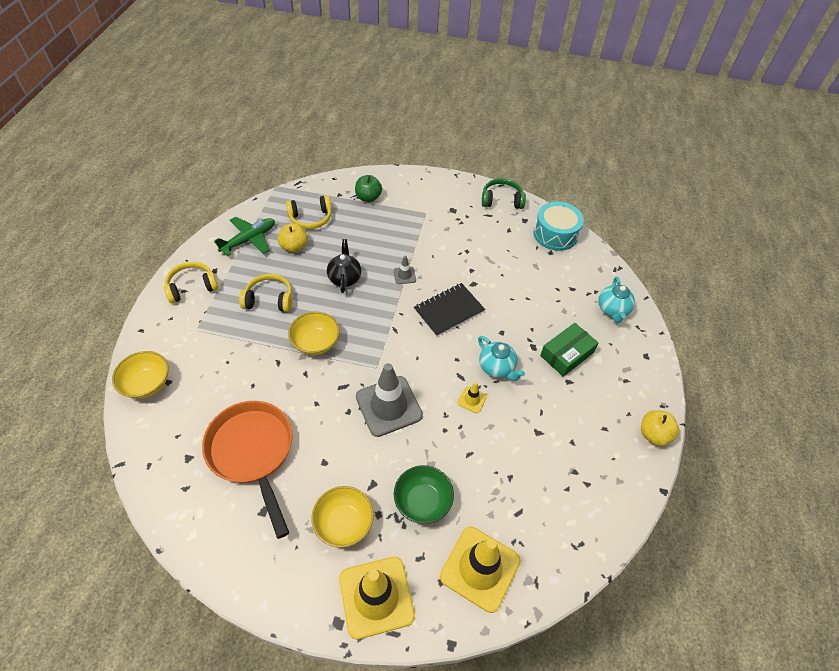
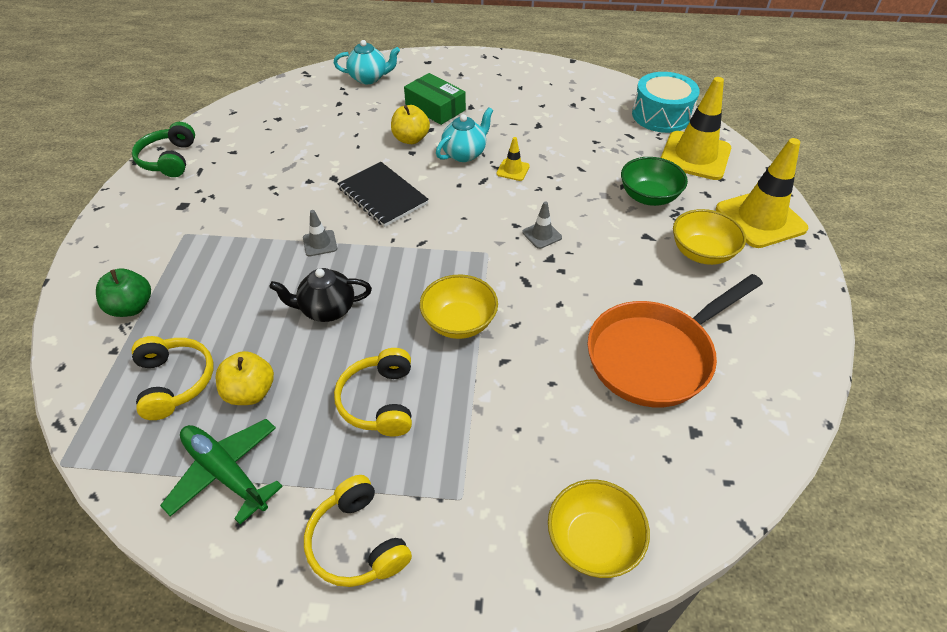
camera: 95 degrees left, 5 degrees down
(388, 406) = (542, 235): grey traffic cone -> grey traffic cone, size x0.44
(555, 234) = (245, 114): turquoise drum -> turquoise drum (661, 115)
(653, 434) = (517, 62): yellow apple -> yellow apple (411, 139)

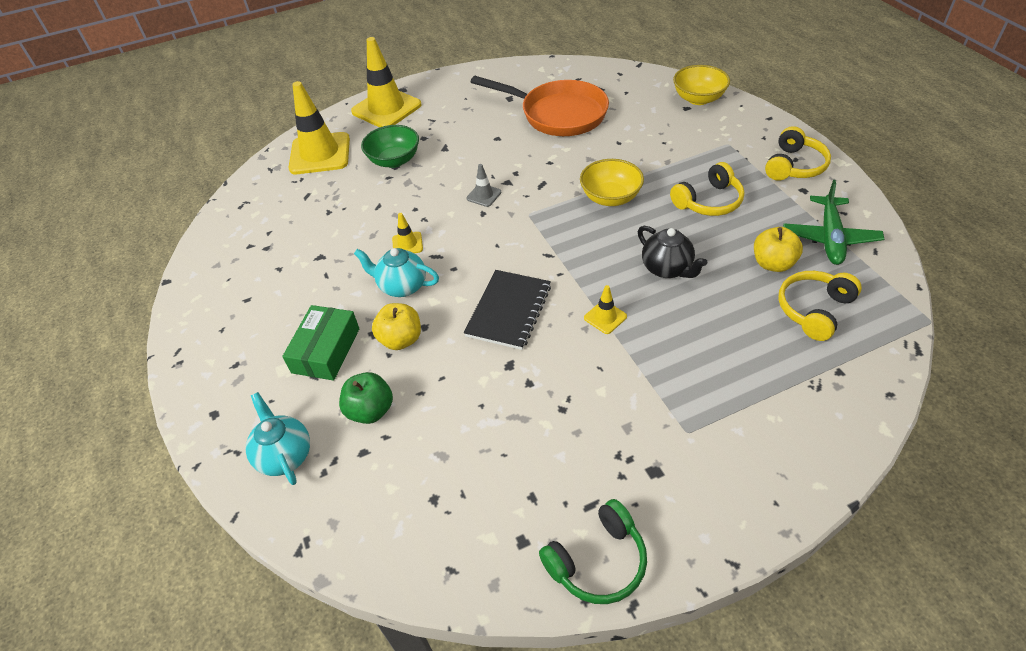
camera: 115 degrees left, 0 degrees up
(131, 307) = (796, 397): green apple -> green apple (370, 410)
(320, 243) = (605, 317): grey traffic cone -> yellow traffic cone
(661, 115) = (261, 188): turquoise drum -> none
(701, 253) = (444, 122): yellow bowl -> none

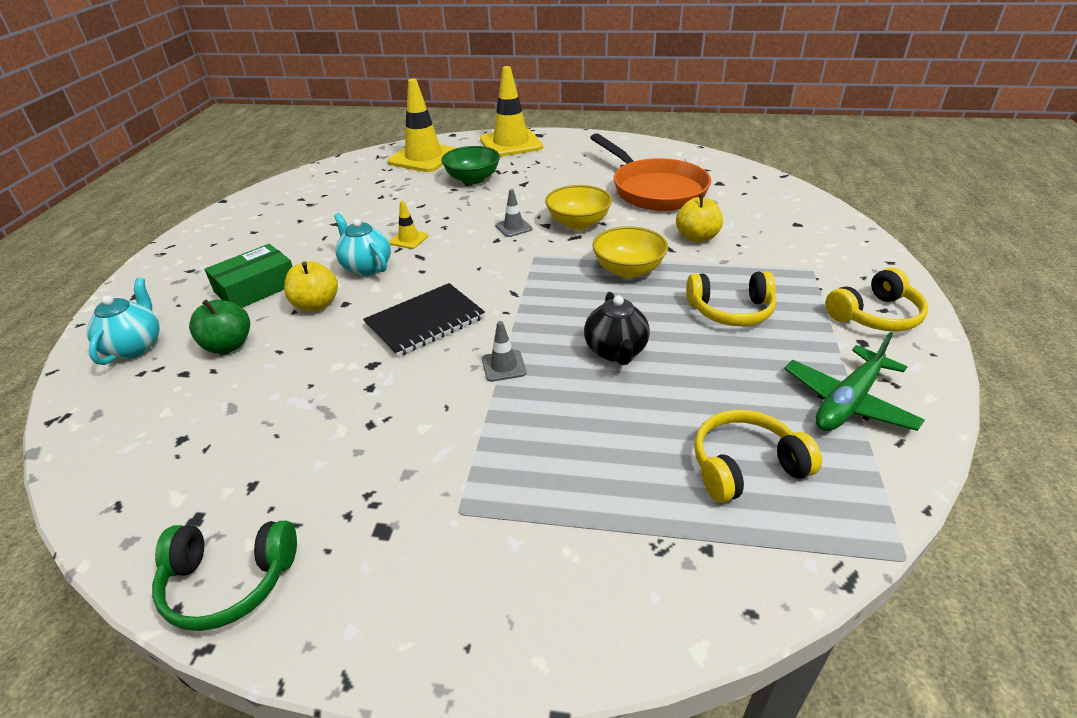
camera: 30 degrees right, 10 degrees down
(605, 317) = (503, 366): yellow traffic cone -> grey traffic cone
(698, 99) = (820, 220): yellow bowl -> yellow bowl (578, 223)
(773, 264) = (743, 397): yellow apple -> yellow apple (697, 237)

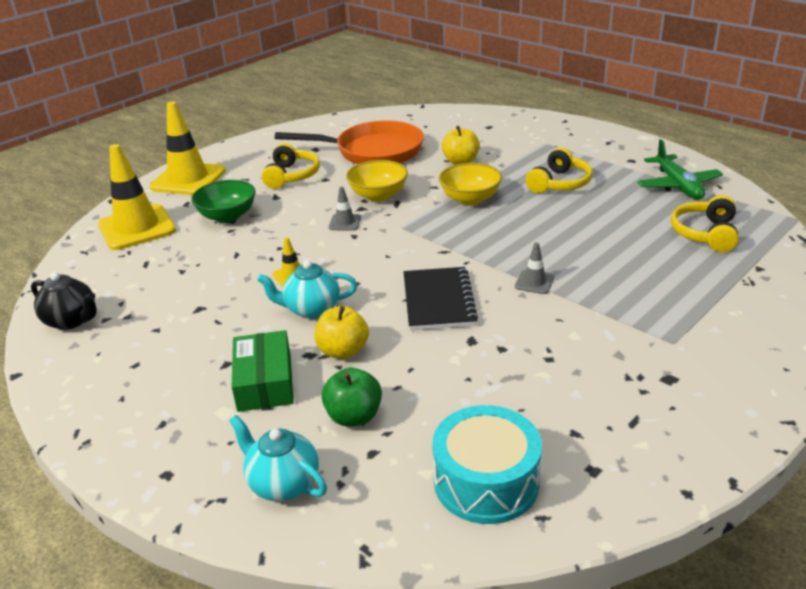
camera: 55 degrees left, 5 degrees down
(160, 451) = (486, 482): none -> turquoise drum
(229, 581) = (674, 460): green headphones -> none
(615, 351) = (561, 236): black teapot -> black teapot (72, 320)
(875, 315) = (610, 147): yellow headphones -> yellow headphones (291, 176)

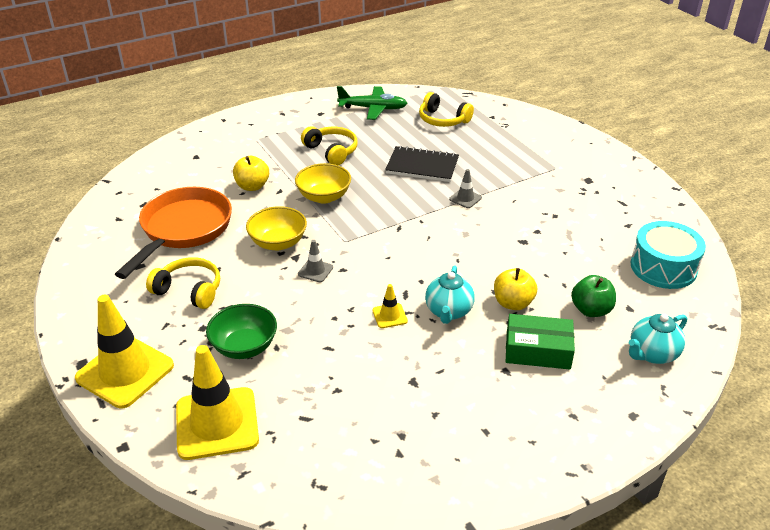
camera: 75 degrees left, 5 degrees up
(72, 320) = (389, 481): black teapot -> none
(438, 301) = (467, 245): black notebook -> black notebook (422, 166)

